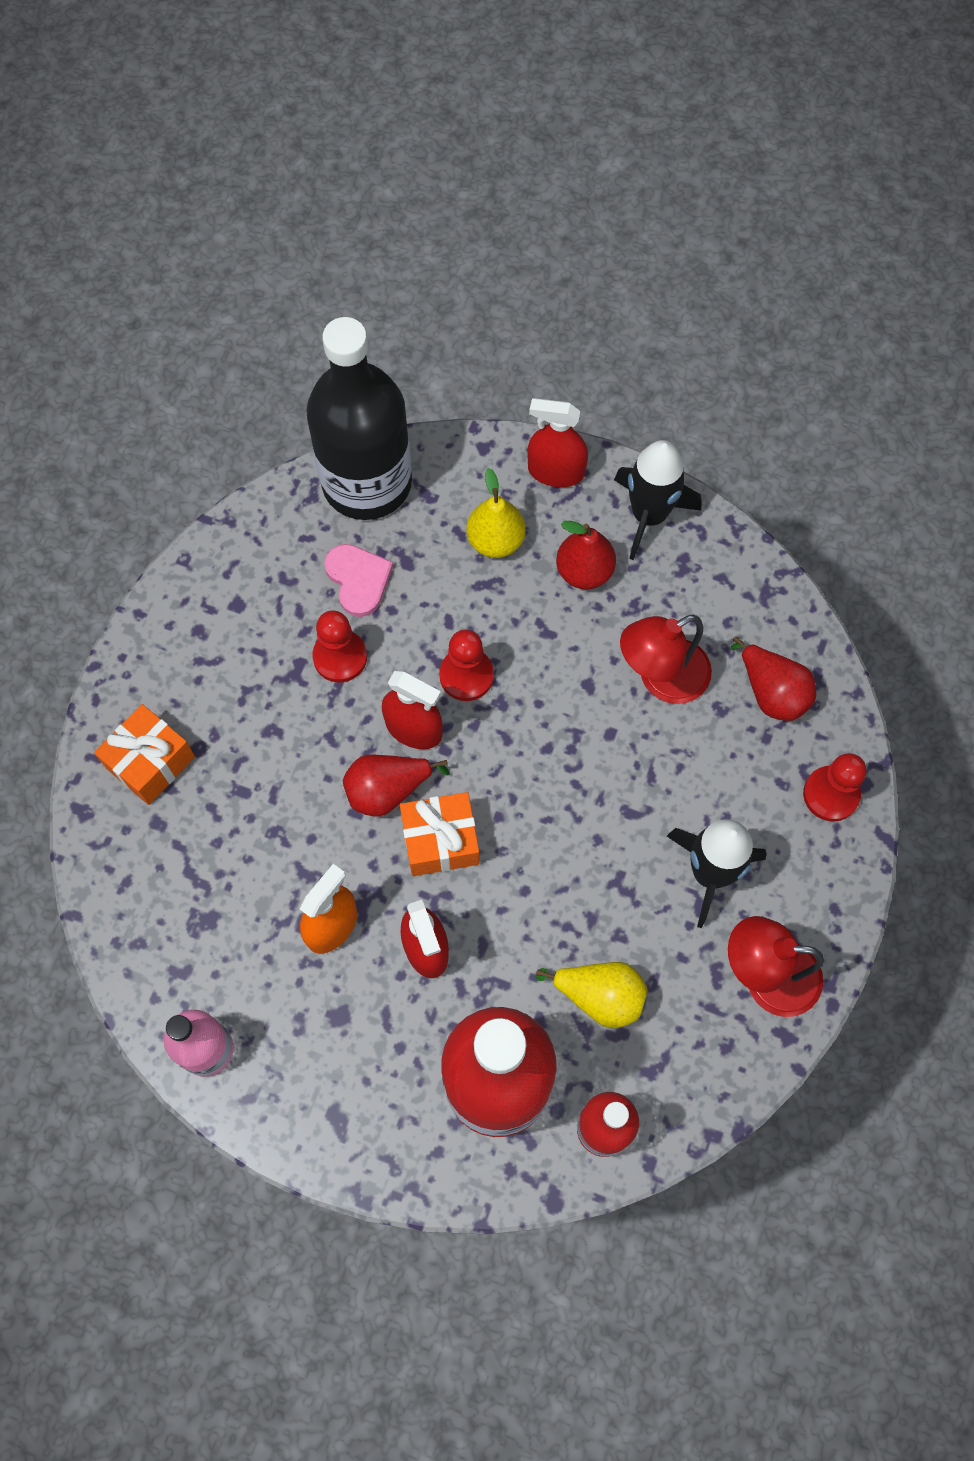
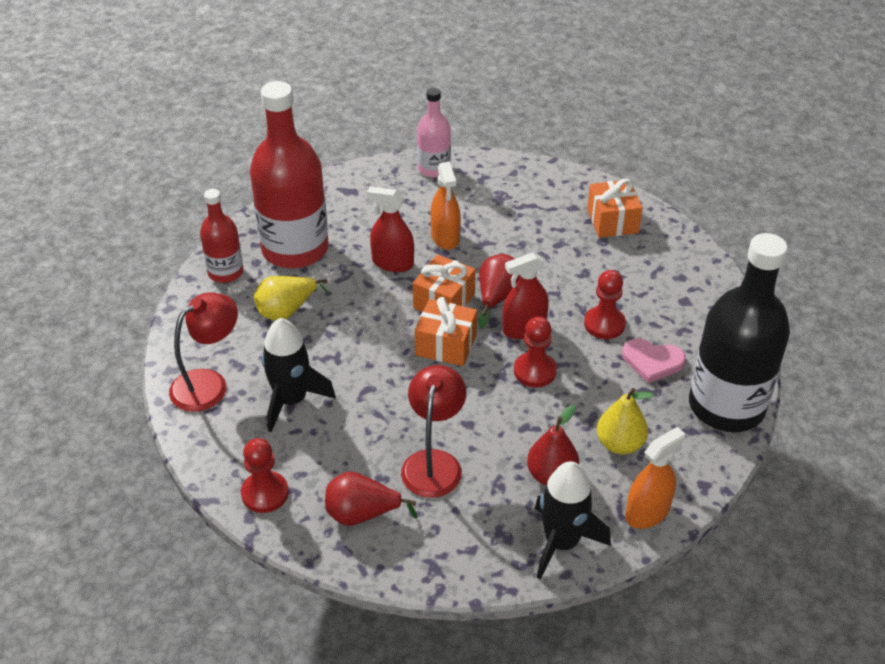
camera: 130 degrees right, 25 degrees down
(504, 786) = (446, 345): none -> orange gift
(556, 471) = (647, 512): red spray bottle -> orange spray bottle

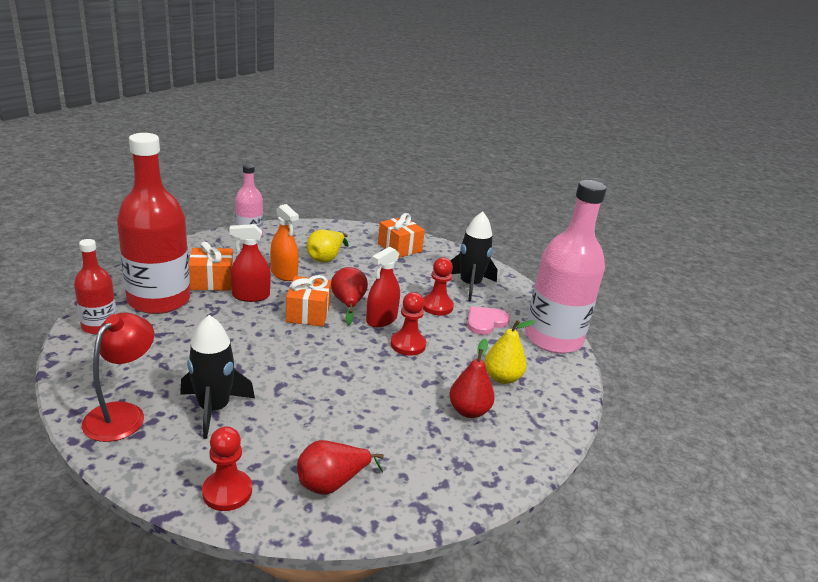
camera: 30 degrees left, 15 degrees down
(287, 311) = (174, 343): yellow pear -> yellow pear (326, 258)
(434, 462) = (370, 426): red lamp -> none
(446, 345) = (327, 341): orange gift -> orange gift (212, 281)
(561, 543) = (510, 457): black rocket -> black rocket (470, 285)
(647, 512) = (554, 418): orange spray bottle -> none
(652, 361) = (485, 322): pink heart -> pink heart turned 150 degrees clockwise
(726, 406) = (553, 338): black bottle -> pink bottle

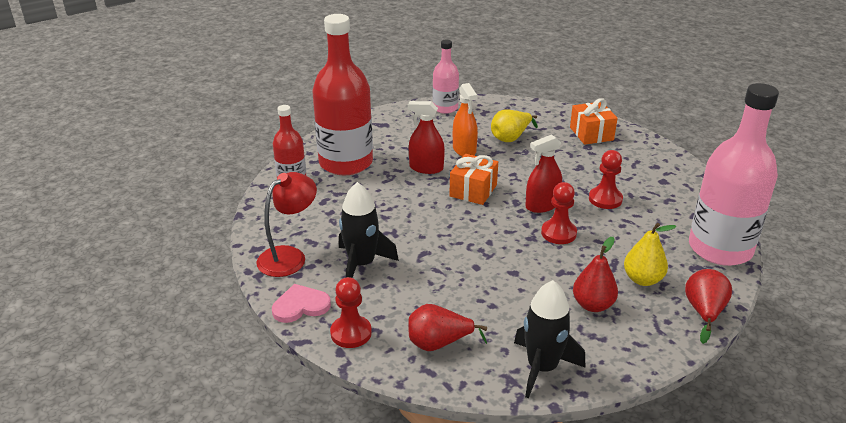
camera: 25 degrees right, 5 degrees up
(212, 281) = (396, 150): orange gift -> none
(348, 304) = (515, 186): red pear -> red pear (704, 312)
(470, 285) = (651, 181): black rocket -> black rocket (542, 368)
(485, 322) = (651, 221): pink heart -> pink heart (300, 306)

